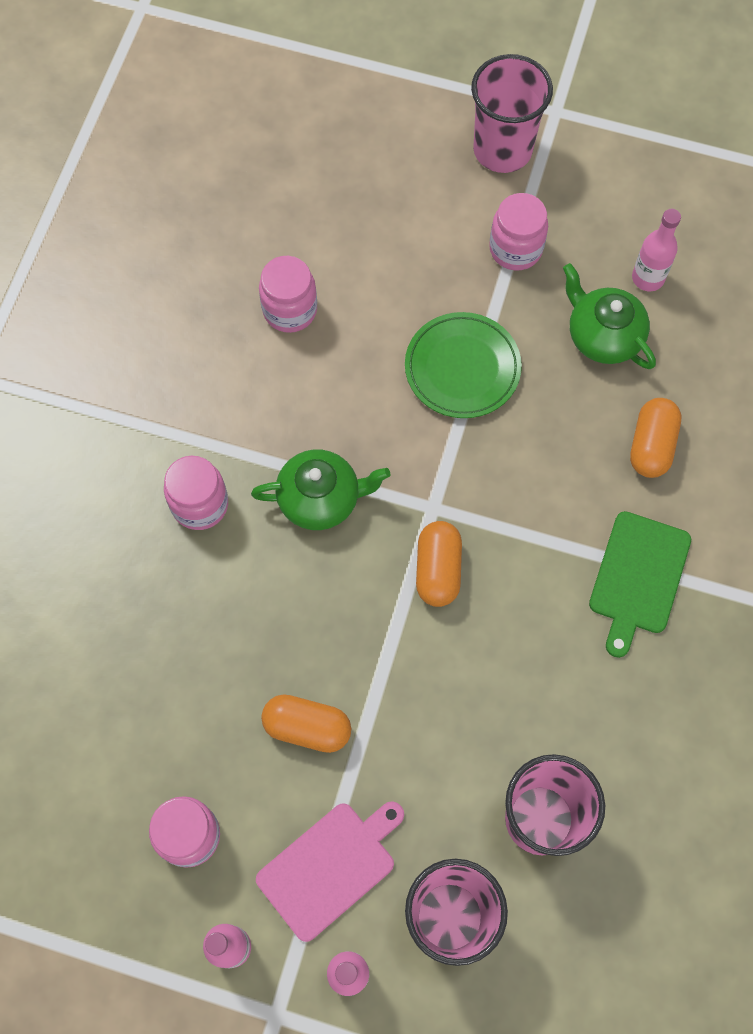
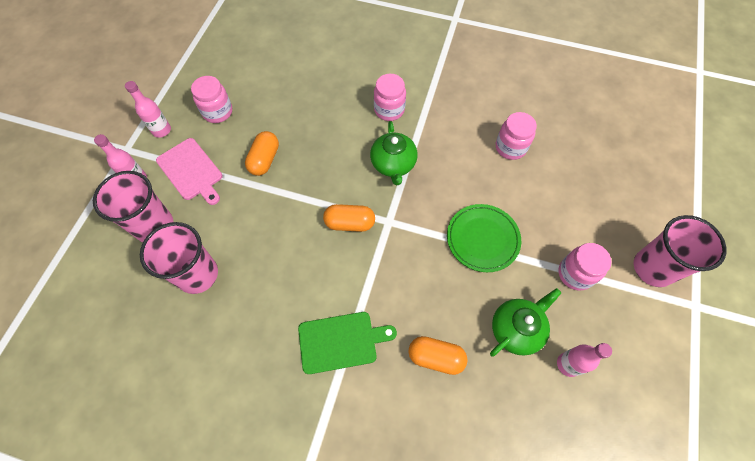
camera: 90 degrees right, 5 degrees down
(638, 577) = (341, 341): green cutting board -> green cutting board turned 150 degrees clockwise

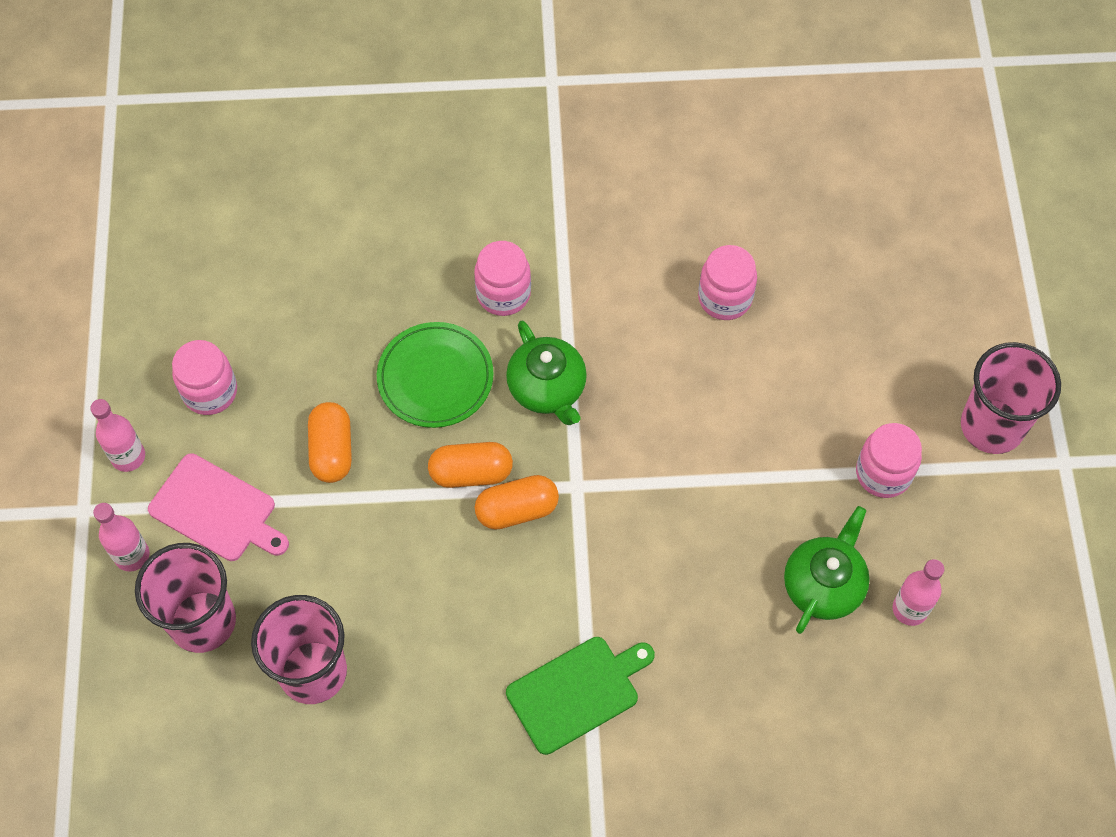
camera: 20 degrees left, 0 degrees up
(436, 357) = (722, 665): orange capsule -> orange capsule (471, 473)
(482, 239) = (730, 466): green plate -> green plate (435, 378)

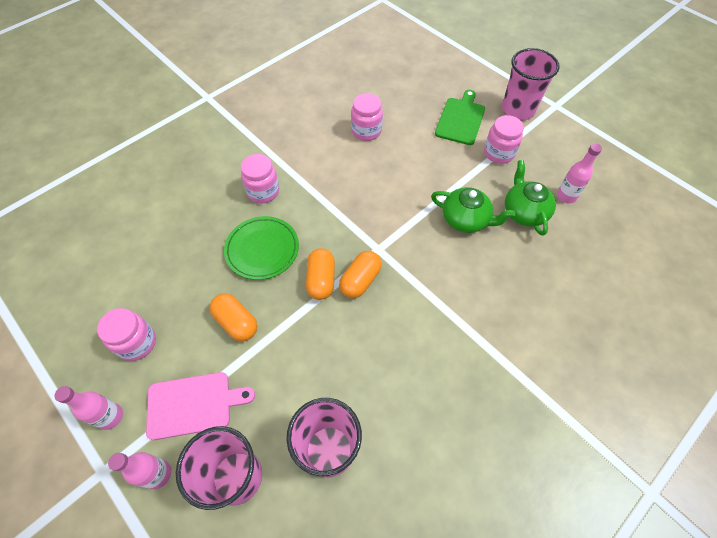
camera: 40 degrees left, 5 degrees down
(471, 473) = (321, 280): orange capsule -> orange capsule turned 45 degrees counterclockwise
(547, 388) = (323, 217): green teapot -> green teapot (466, 220)
(577, 692) = (473, 343): green cutting board -> green cutting board (461, 119)

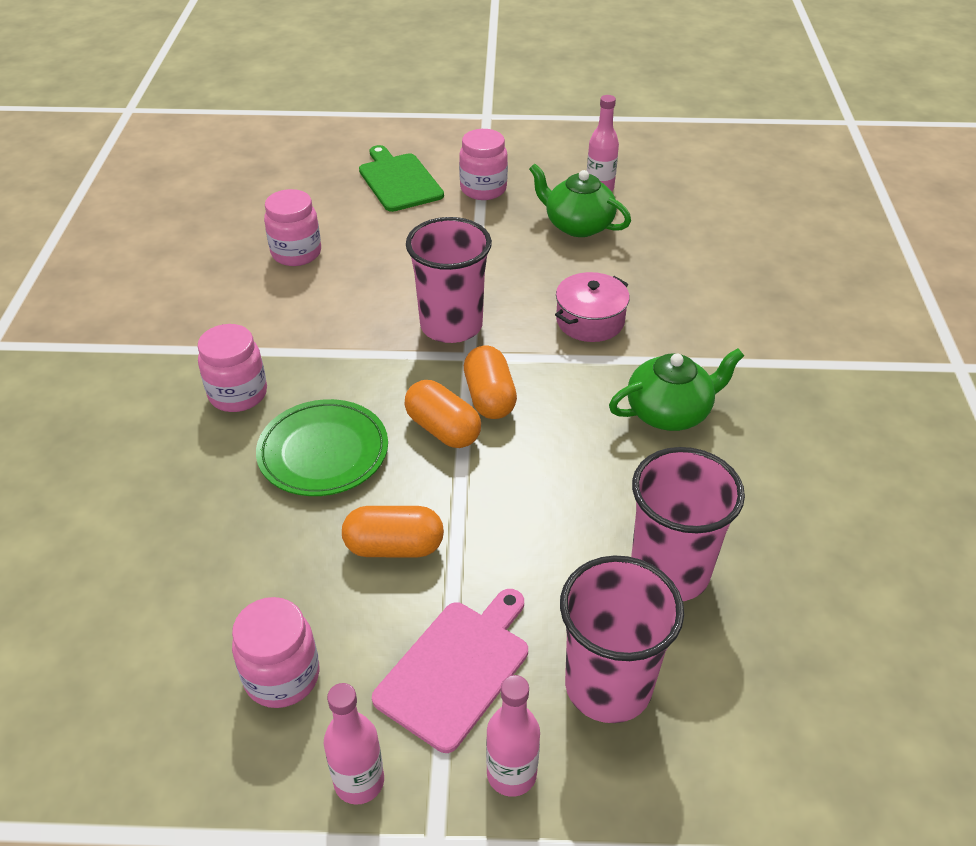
camera: 45 degrees left, 15 degrees down
(460, 276) = (590, 321): none -> pink pot
(466, 220) = (528, 268): green teapot -> green teapot (669, 412)
(517, 110) = (451, 140): pink cup -> pink cup (451, 325)

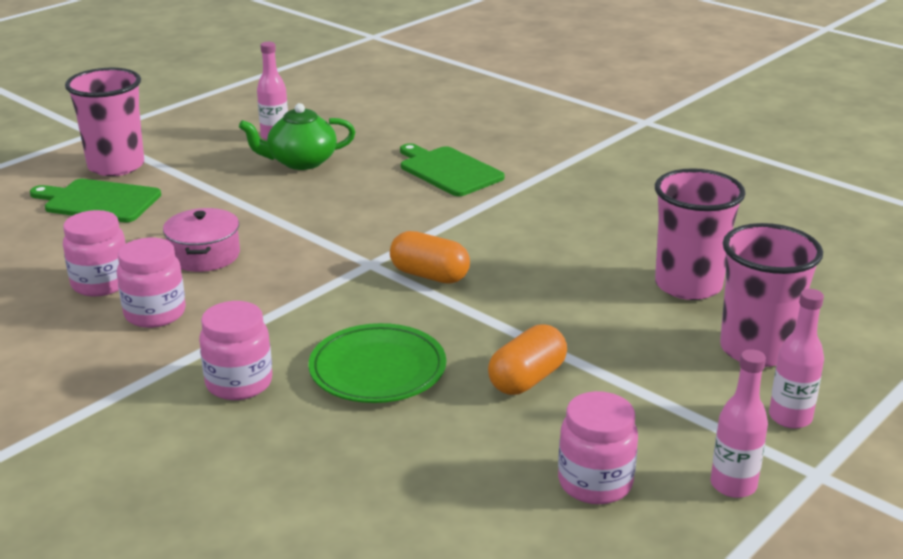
camera: 50 degrees left, 15 degrees down
(443, 429) = (433, 308): orange capsule -> none
(451, 325) = (323, 256): pink cup -> pink cup (116, 166)
(456, 669) = (677, 401): pink cutting board -> none
(483, 189) = (185, 175): pink jar -> pink jar (155, 314)
(590, 321) = (412, 204): pink pot -> pink pot (204, 255)
(669, 412) = (548, 220): green teapot -> none
(674, 305) = (448, 170): none -> green cutting board

